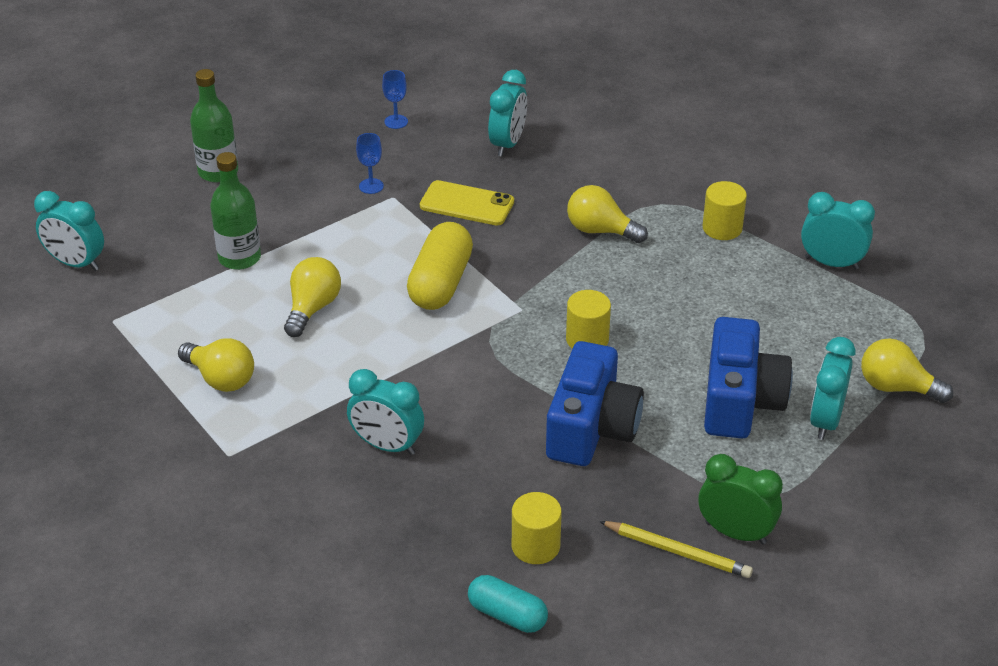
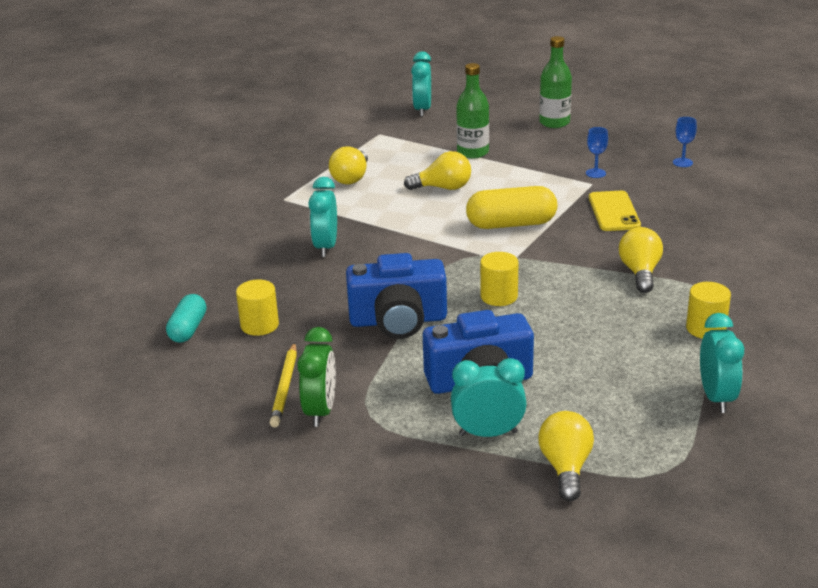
camera: 70 degrees right, 10 degrees down
(508, 144) = (708, 209): turquoise clock -> none

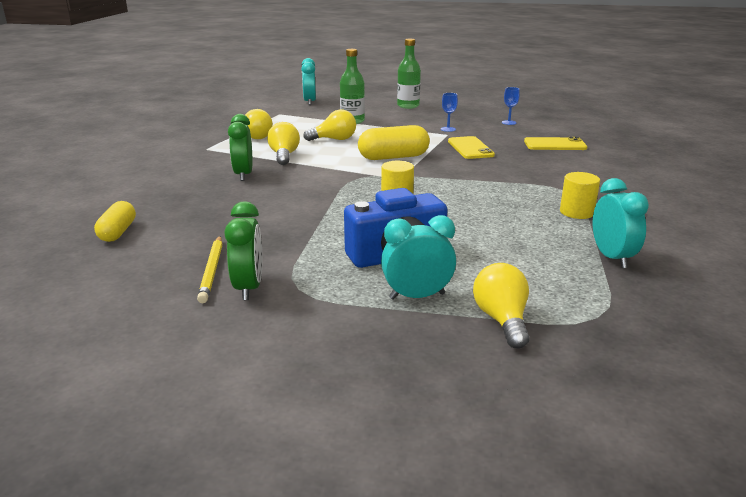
camera: 10 degrees left, 5 degrees down
(188, 329) = (118, 232): turquoise capsule -> yellow capsule
(259, 325) = (186, 226): yellow cylinder -> none
(325, 247) = (243, 175): turquoise clock -> green clock
(398, 320) = (313, 218): blue camera -> none
(640, 272) = (506, 181): yellow light bulb -> yellow light bulb (284, 156)
(728, 209) = (555, 145): none -> yellow phone

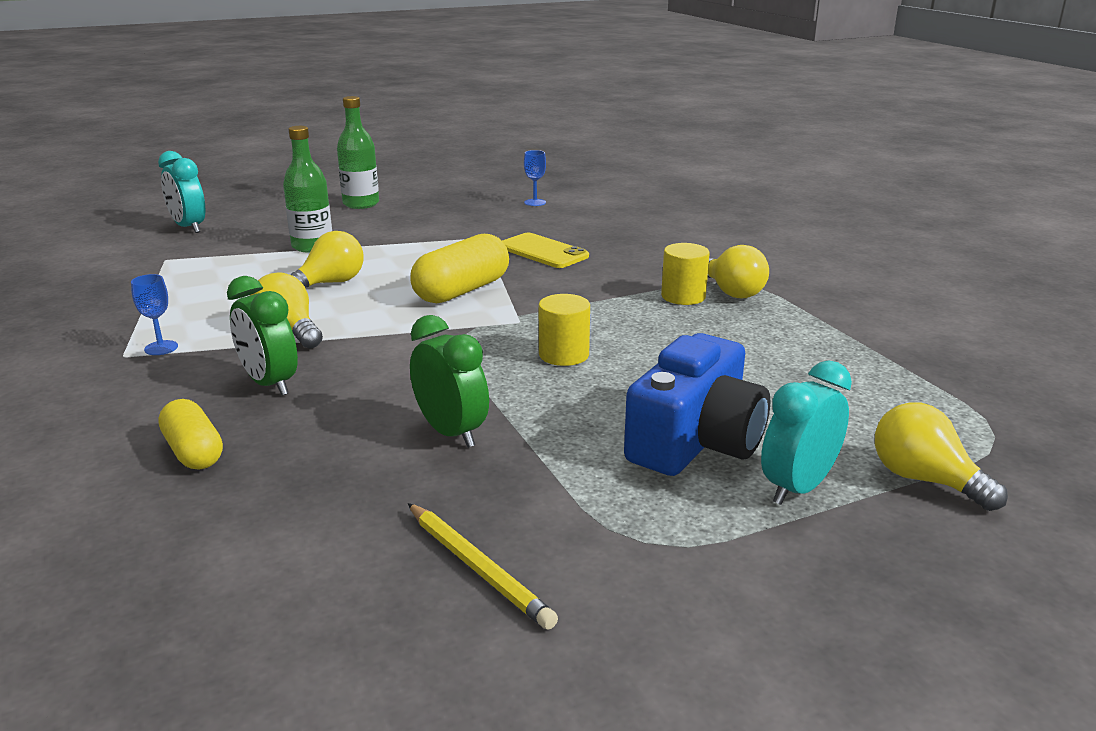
camera: 35 degrees left, 0 degrees up
(118, 232) = (196, 568): yellow capsule -> yellow capsule (193, 452)
(249, 287) = (576, 570): green clock -> green clock (451, 432)
(260, 136) = (193, 307): yellow light bulb -> yellow light bulb (731, 292)
(448, 129) = (471, 229): blue goblet -> blue goblet (161, 348)
(555, 145) = (634, 223): yellow phone -> none
(576, 212) = (788, 309): yellow cylinder -> yellow cylinder (683, 296)
(612, 257) = (902, 356): turquoise clock -> none

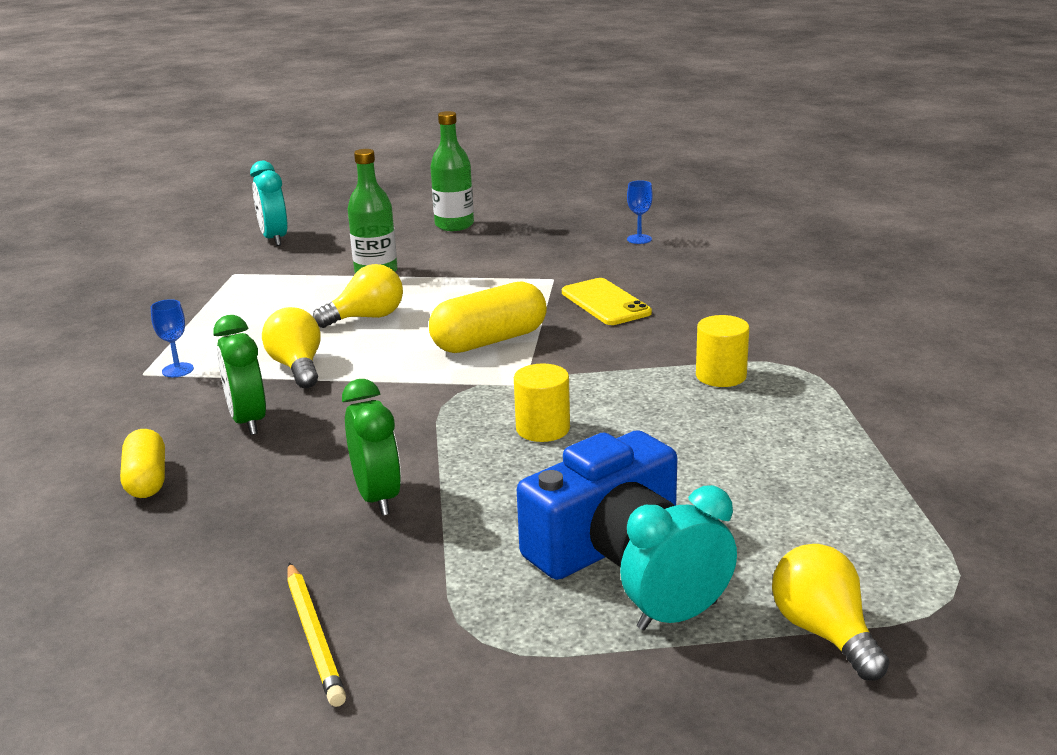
camera: 20 degrees right, 0 degrees up
(731, 292) = (780, 377): yellow light bulb -> none

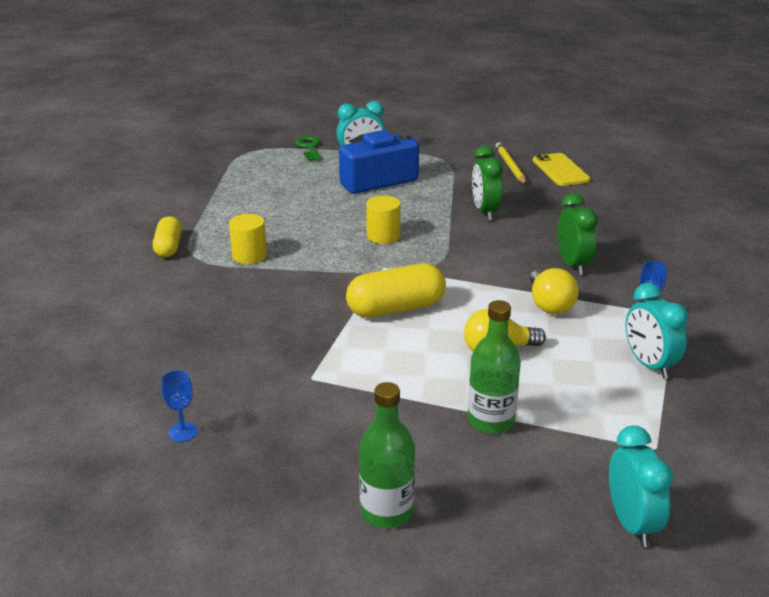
camera: 170 degrees left, 5 degrees up
(146, 480) = (621, 236): yellow capsule -> yellow capsule (169, 247)
(204, 325) = (649, 365): none -> turquoise clock
(605, 303) = (282, 336): yellow phone -> yellow phone (560, 170)
(824, 632) = (309, 147): yellow light bulb -> green key

